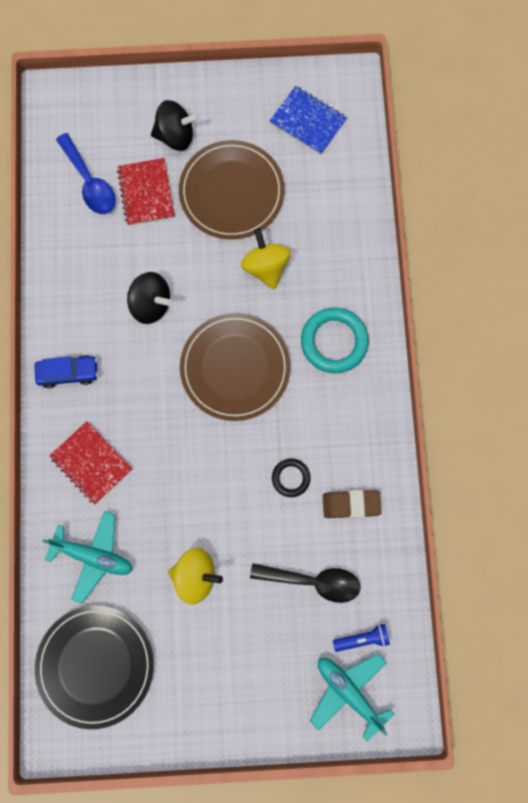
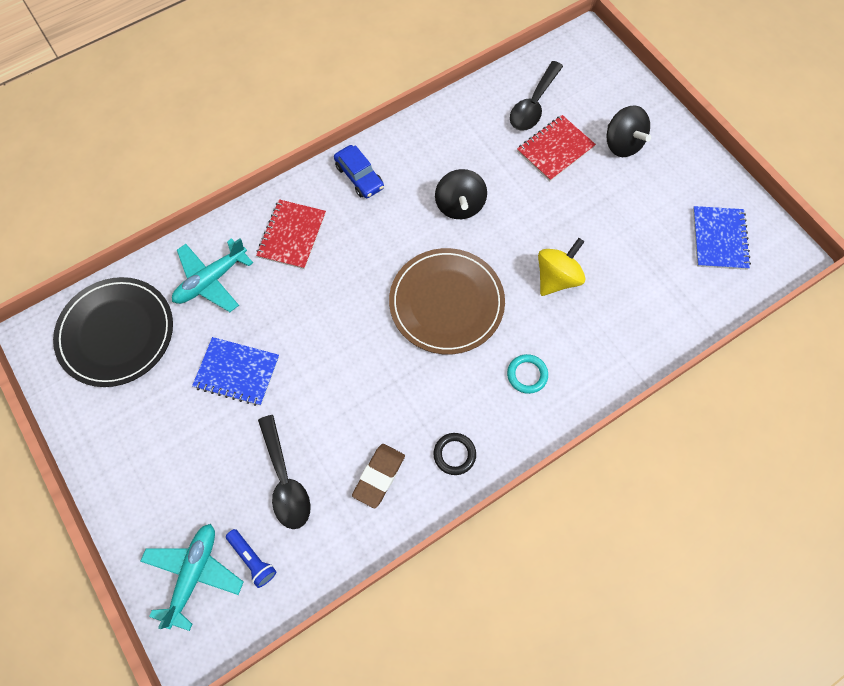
camera: 60 degrees right, 10 degrees down
(90, 182) = (533, 105): blue spoon -> black spoon
(93, 556) = (211, 280): turquoise plane -> turquoise plane turned 60 degrees clockwise
(195, 575) = (237, 372): yellow spinning top -> blue notebook
(231, 192) = (605, 213): brown plate -> none
(291, 478) = (373, 406): black ring -> black ring (454, 454)
(334, 342) = (527, 375): turquoise ring -> turquoise ring, size x0.55
(351, 504) = (379, 476): brown eraser -> brown eraser turned 60 degrees clockwise

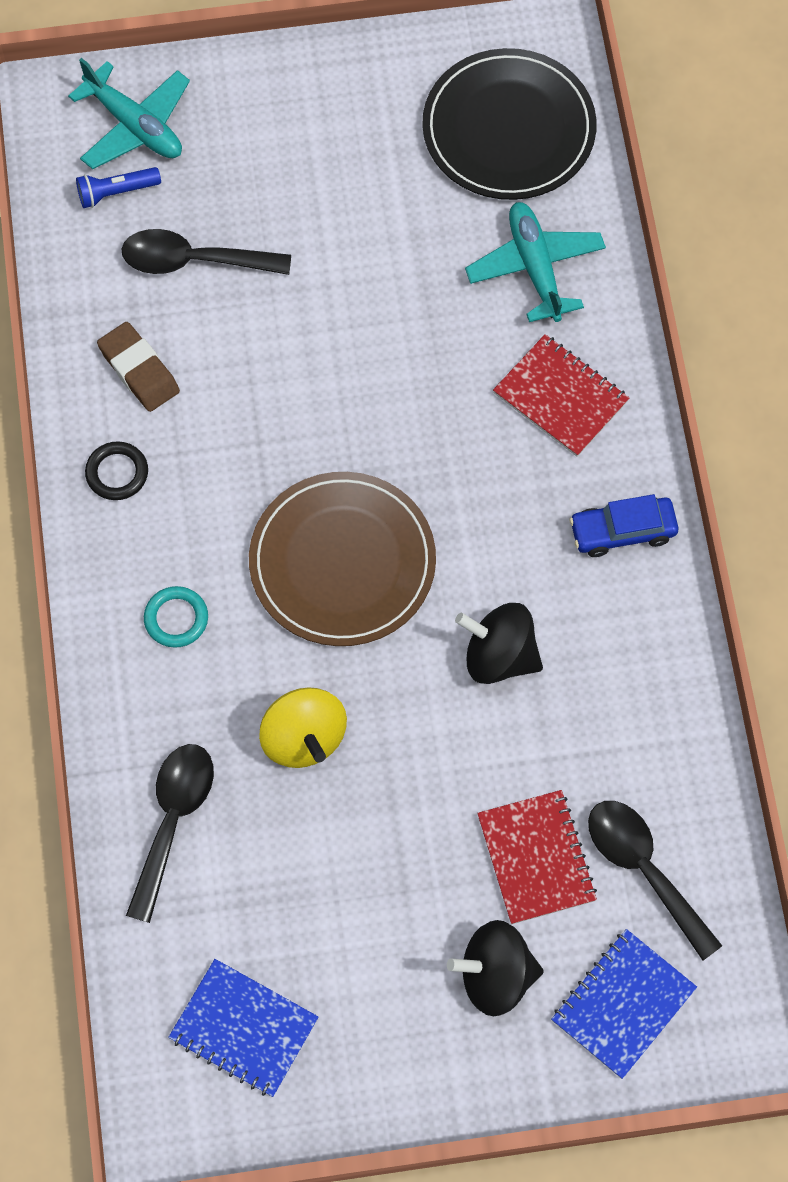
camera: 115 degrees right, 0 degrees up
(237, 372) = (375, 254): blue notebook -> blue notebook (623, 1004)
(639, 321) = (173, 820): none -> black spoon

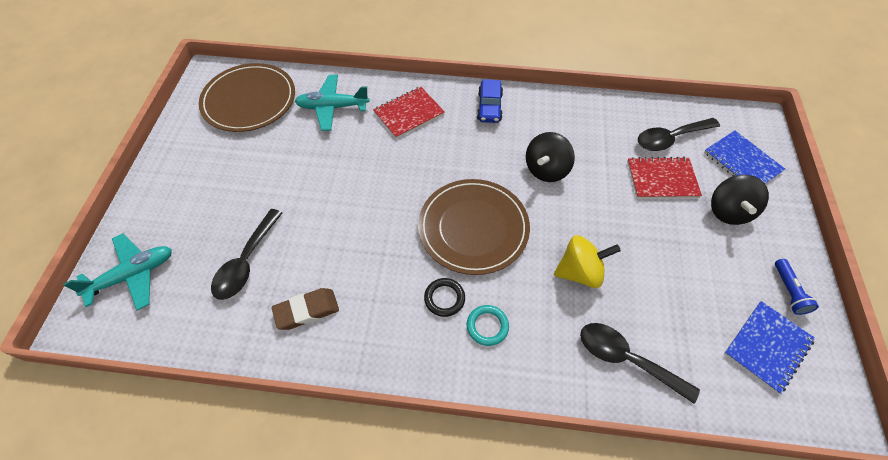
camera: 75 degrees left, 10 degrees down
(116, 192) = (173, 297): blue flashlight -> blue flashlight (788, 291)
(117, 473) = (374, 340): black ring -> black ring (444, 298)
(508, 129) = (249, 100): black plate -> brown plate

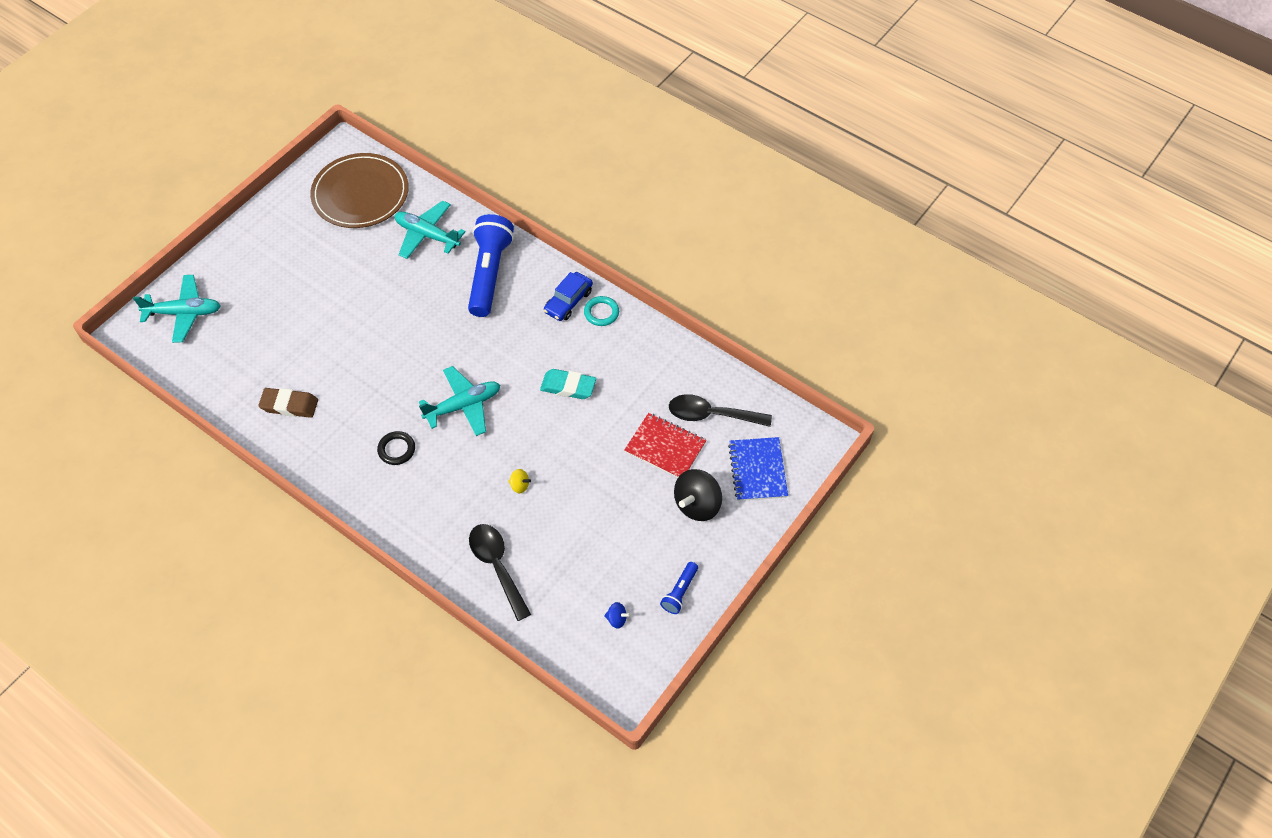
camera: 30 degrees right, 0 degrees up
(246, 262) = (269, 344): black spoon -> none
(409, 113) = (489, 273): red notebook -> blue flashlight
(473, 228) = (463, 406): brown plate -> turquoise plane
(487, 326) = (412, 487): turquoise ring -> turquoise ring (601, 313)
(546, 169) = (568, 386): black spinning top -> turquoise eraser
(580, 272) = (520, 485): yellow spinning top -> yellow spinning top, size x0.46
(767, 347) = (617, 619): blue notebook -> blue spinning top

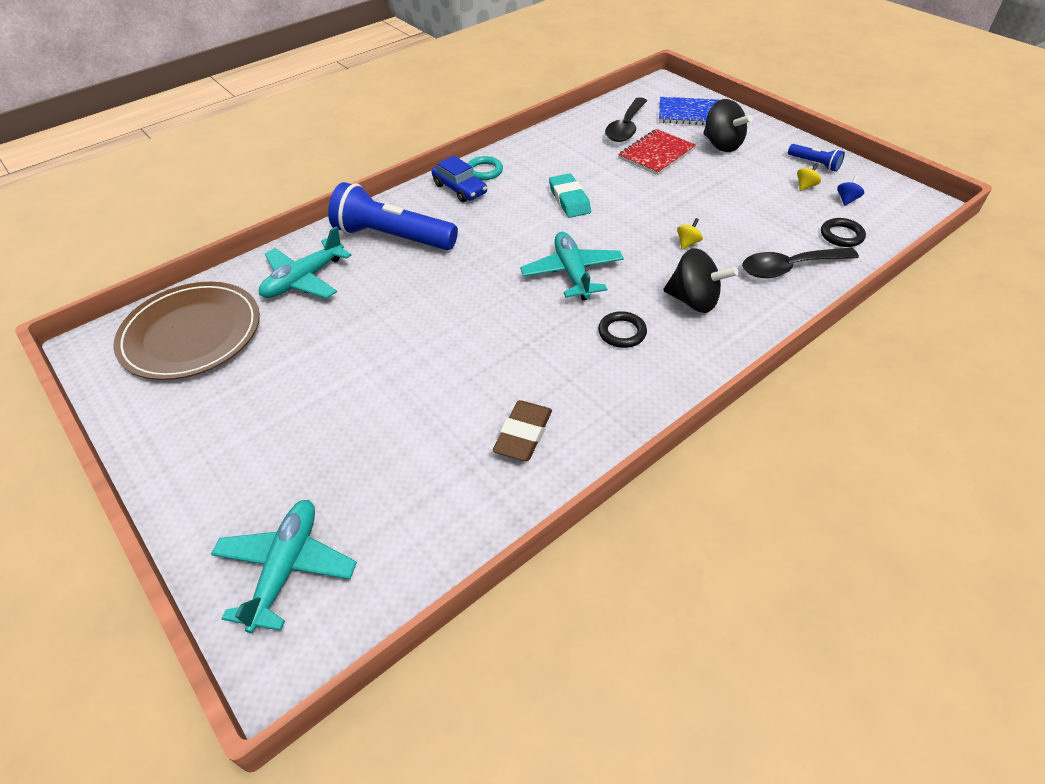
camera: 75 degrees left, 10 degrees down
(441, 495) = (694, 301): none -> black spinning top
(554, 611) = (841, 235): none -> black ring
(568, 386) = (569, 200): turquoise eraser -> turquoise eraser turned 45 degrees counterclockwise
(634, 582) = (805, 186): none -> yellow spinning top

